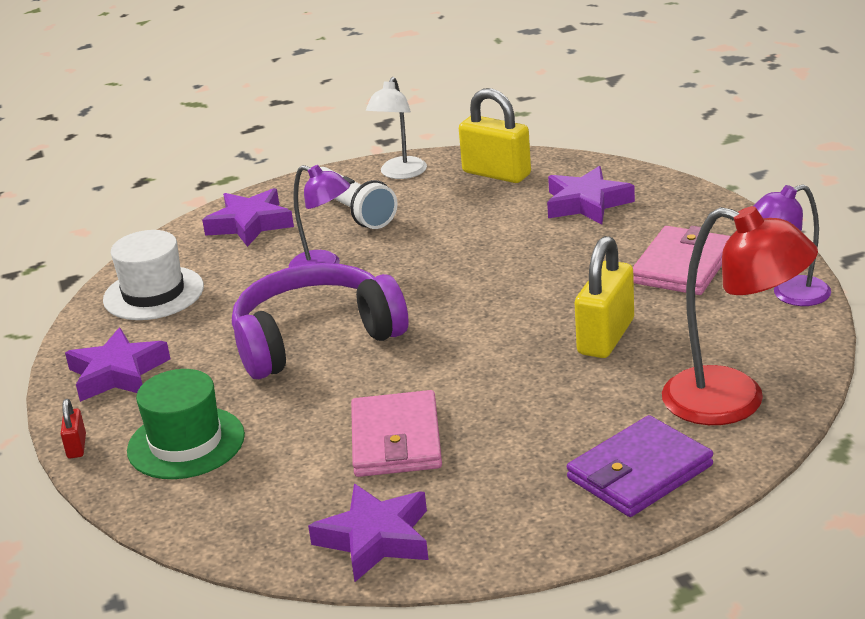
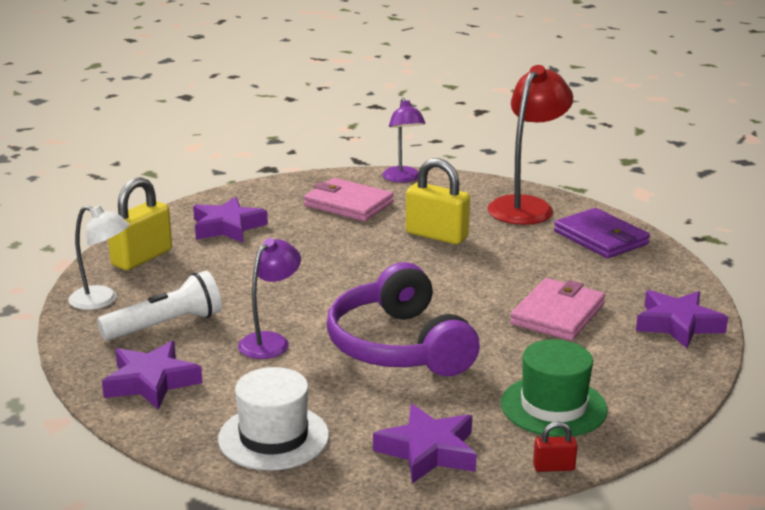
camera: 90 degrees left, 5 degrees down
(396, 440) = (557, 314): pink wallet -> pink wallet turned 60 degrees counterclockwise

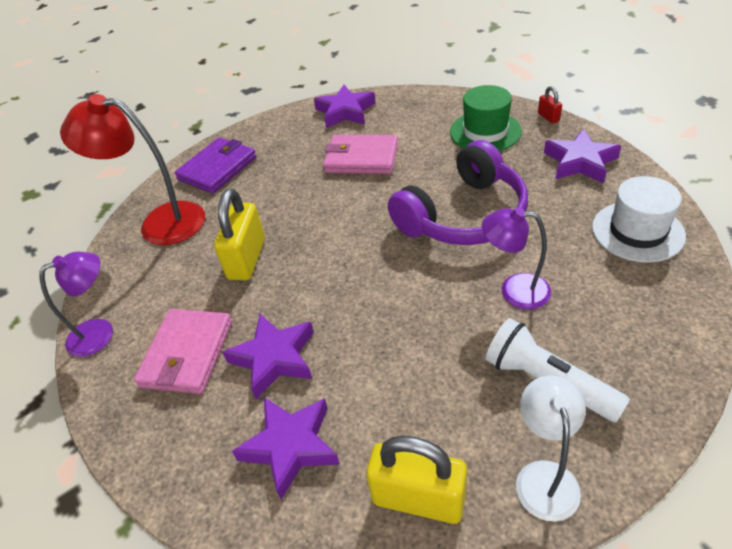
camera: 105 degrees left, 20 degrees up
(151, 382) = (644, 338): purple star -> purple star (274, 358)

